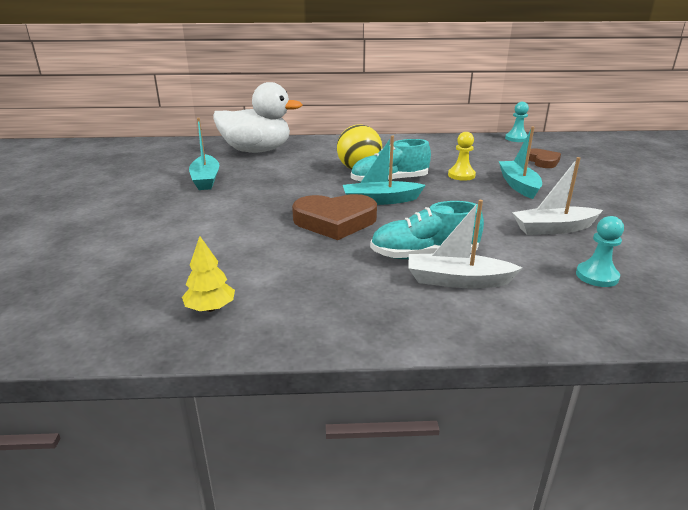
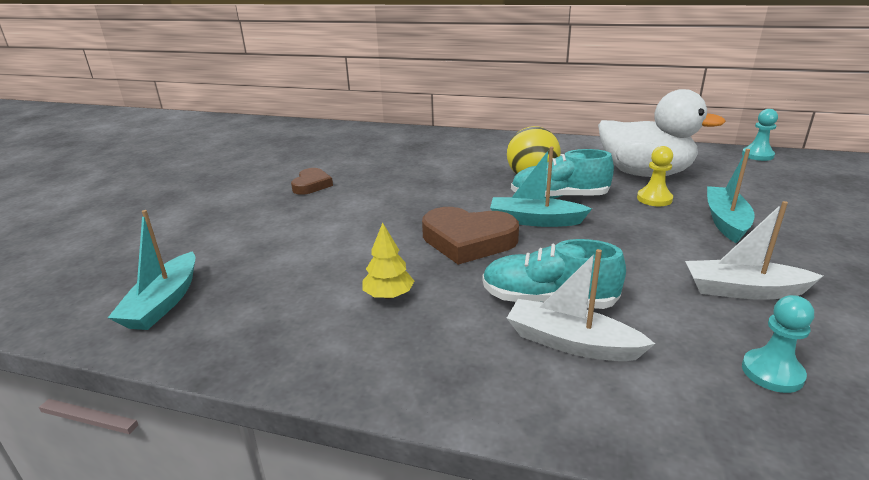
camera: 20 degrees right, 0 degrees up
(206, 179) = (363, 173): turquoise boat -> turquoise boat (163, 302)
(210, 308) = (281, 325): yellow tree -> yellow tree (388, 295)
(257, 151) = (432, 144): white duck -> white duck (645, 174)
(543, 161) = (779, 191): brown heart -> brown heart (311, 185)

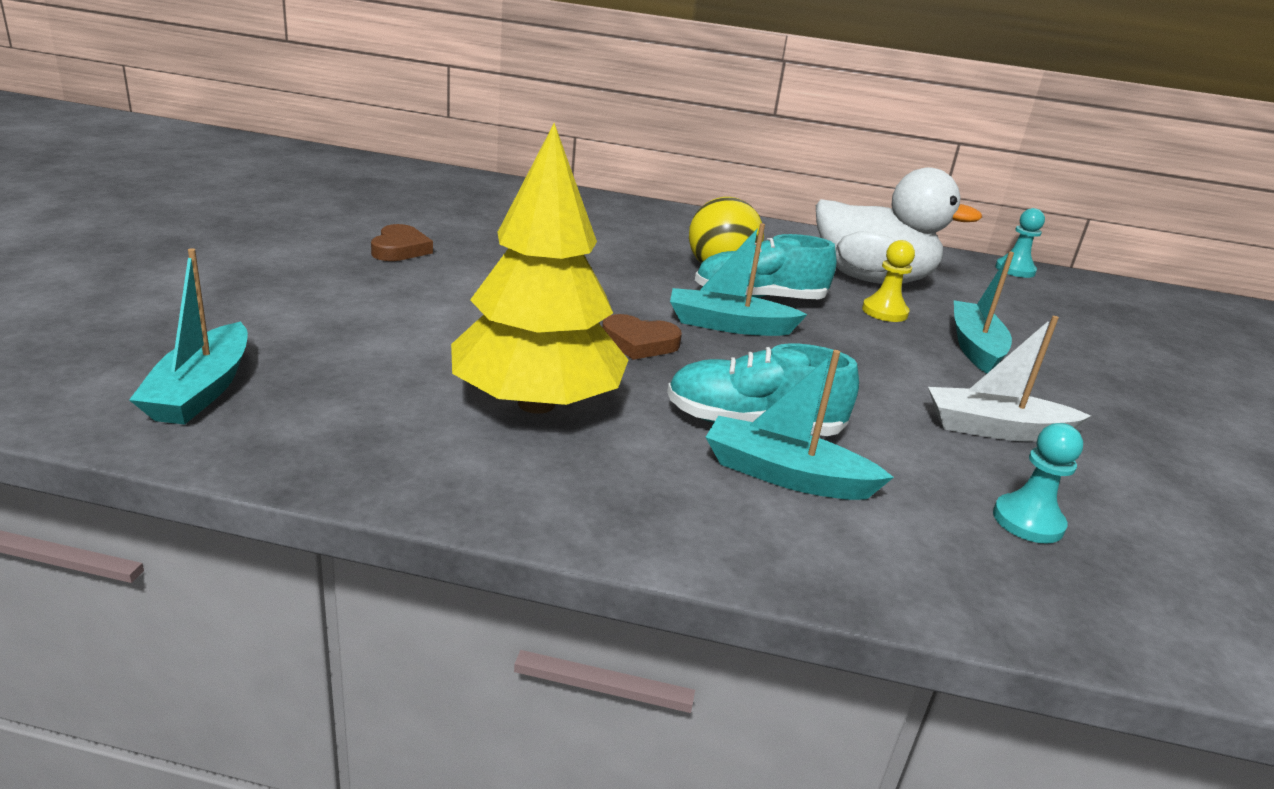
camera: 10 degrees left, 0 degrees up
(388, 295) = (536, 403): yellow tree -> yellow tree, size x2.40
(468, 240) = (639, 343): brown heart -> brown heart, size x0.59
(571, 343) = (785, 475): white boat -> turquoise boat

